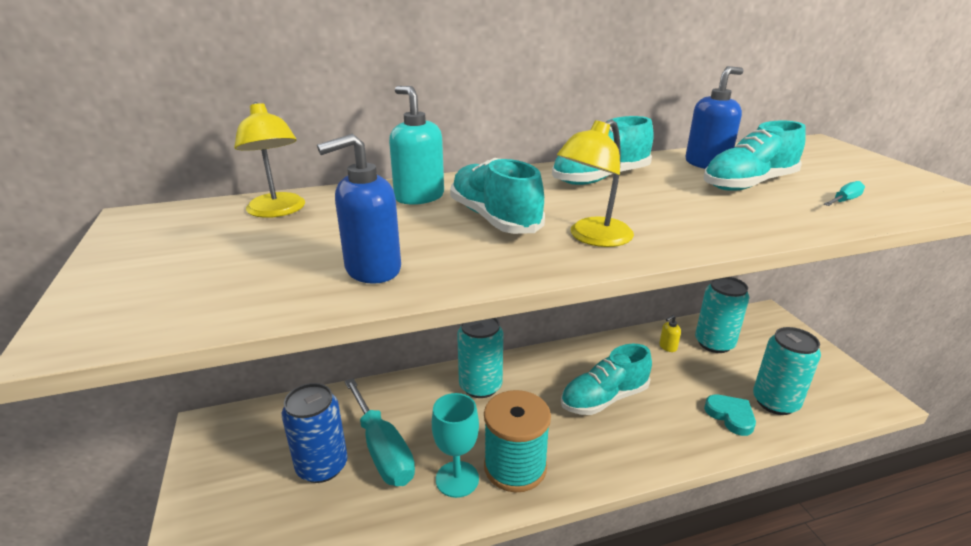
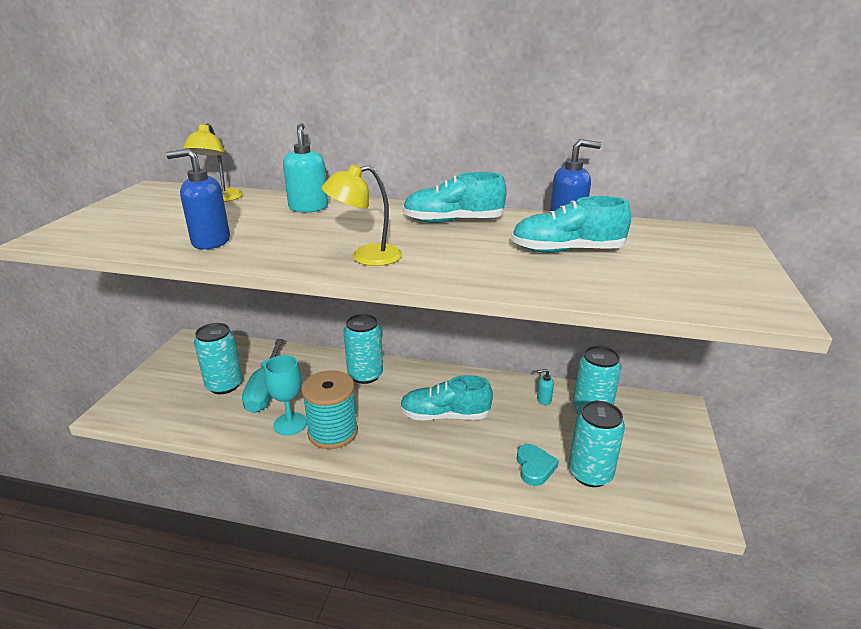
camera: 30 degrees right, 0 degrees up
(322, 466) = (224, 385): blue can -> turquoise can
(494, 219) = (328, 231): turquoise shoe -> none
(667, 347) = (543, 399): yellow soap dispenser -> turquoise soap dispenser
(844, 201) = (626, 282): turquoise screwdriver -> none

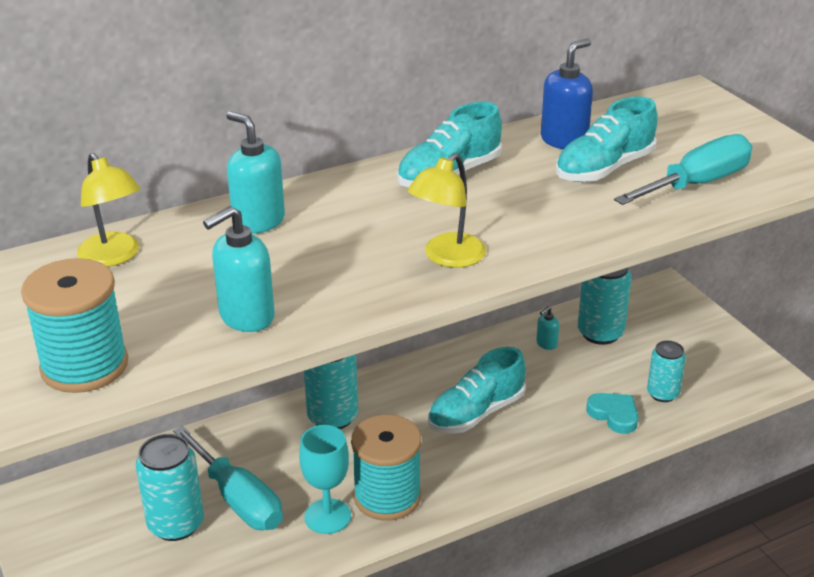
camera: 40 degrees left, 5 degrees up
(109, 232) = (84, 366): none -> turquoise spool
(210, 242) = (246, 317): blue soap dispenser -> turquoise soap dispenser
(590, 474) = (662, 394): turquoise can -> turquoise can, size x0.65
(628, 283) = (697, 184): none -> turquoise screwdriver

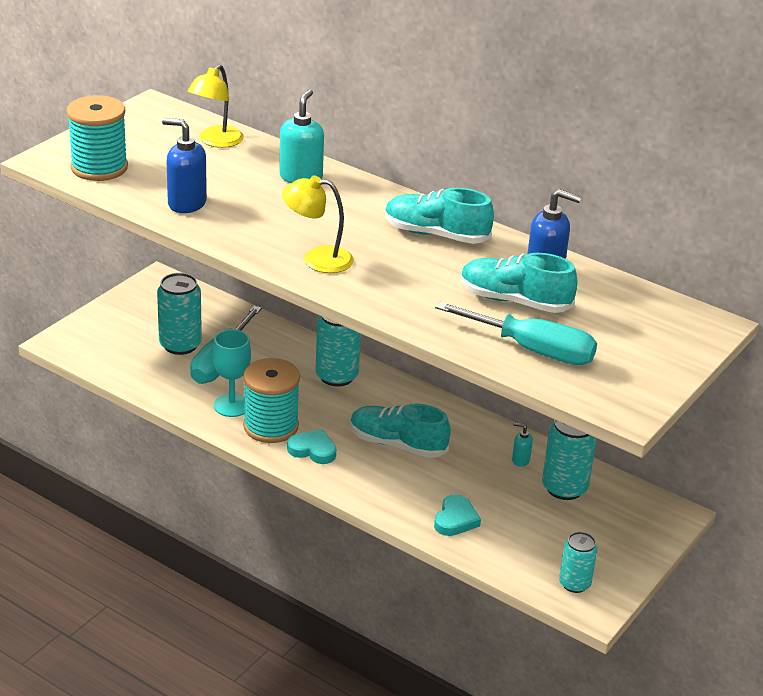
camera: 60 degrees right, 0 degrees up
(246, 317) = (186, 203): turquoise soap dispenser -> blue soap dispenser
(449, 477) = (313, 450): none -> turquoise heart
(662, 394) = (508, 542): turquoise can -> turquoise can (574, 583)

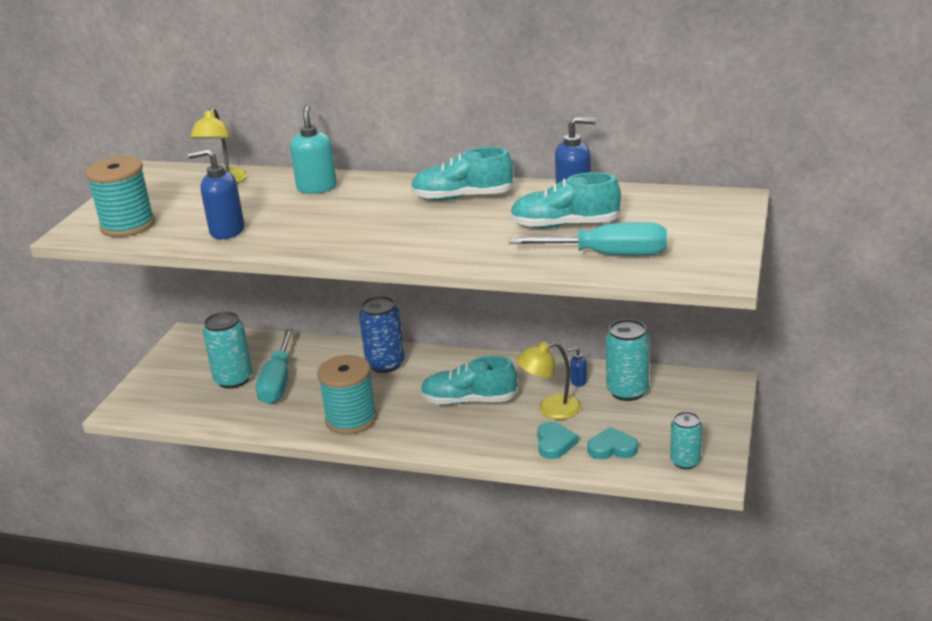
camera: 15 degrees left, 5 degrees down
(232, 405) = (307, 413): turquoise goblet -> none
(313, 450) = (399, 427): turquoise heart -> turquoise heart (612, 448)
(317, 259) = (373, 240): yellow lamp -> yellow lamp (550, 409)
(336, 376) = (385, 364): turquoise can -> blue can
(520, 460) = (578, 381): turquoise soap dispenser -> blue soap dispenser

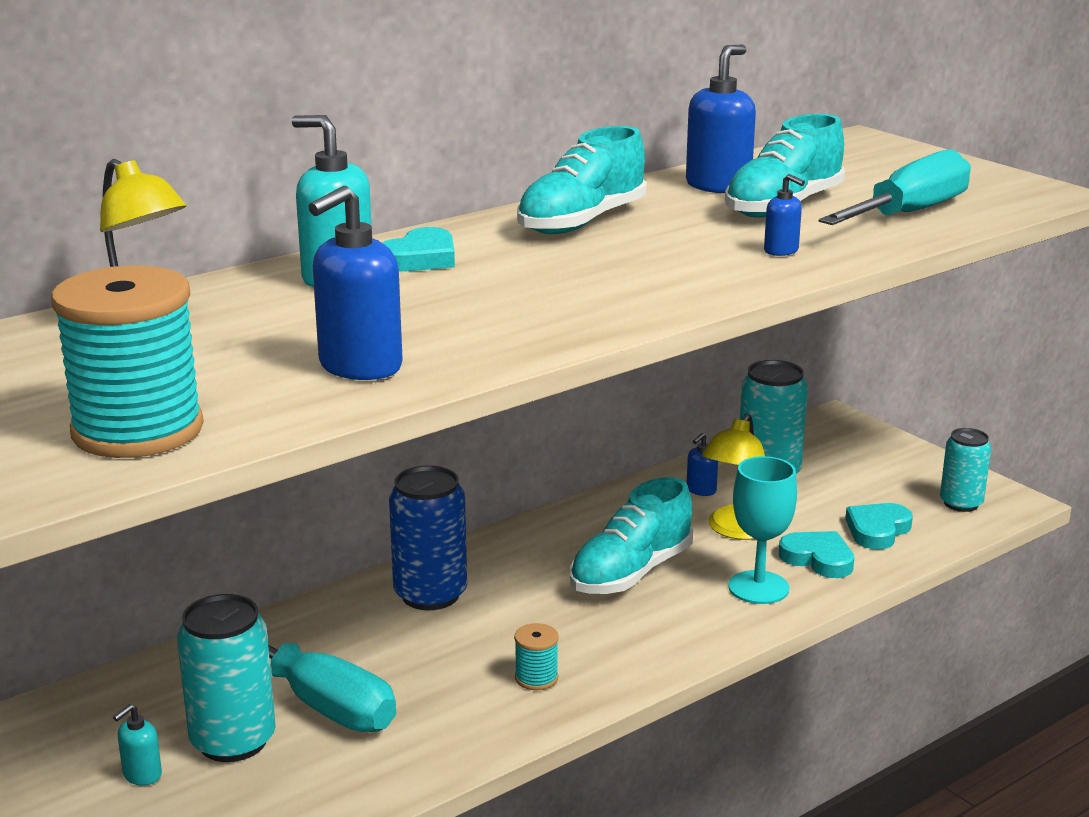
camera: 55 degrees left, 5 degrees down
(195, 374) = (142, 775): none -> turquoise soap dispenser
(351, 419) = (536, 678): turquoise spool -> turquoise spool, size x0.44
(362, 190) = (420, 258): none -> turquoise heart
(491, 249) = (781, 251): none -> blue soap dispenser
(501, 439) = (758, 587): none -> turquoise goblet

